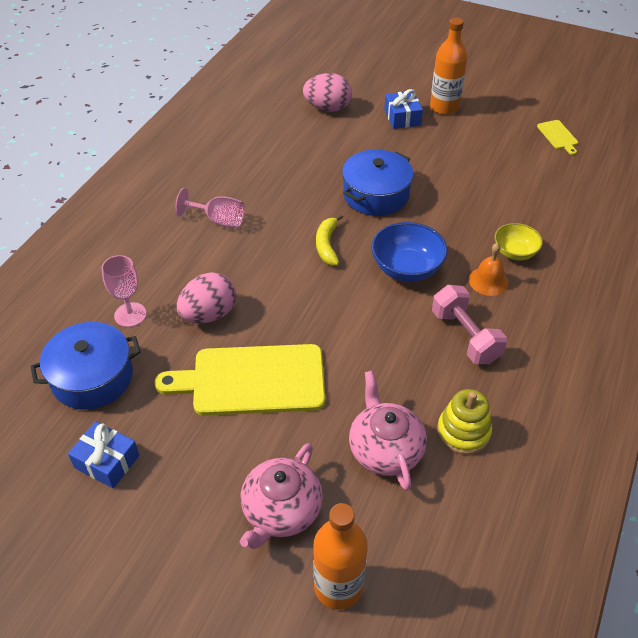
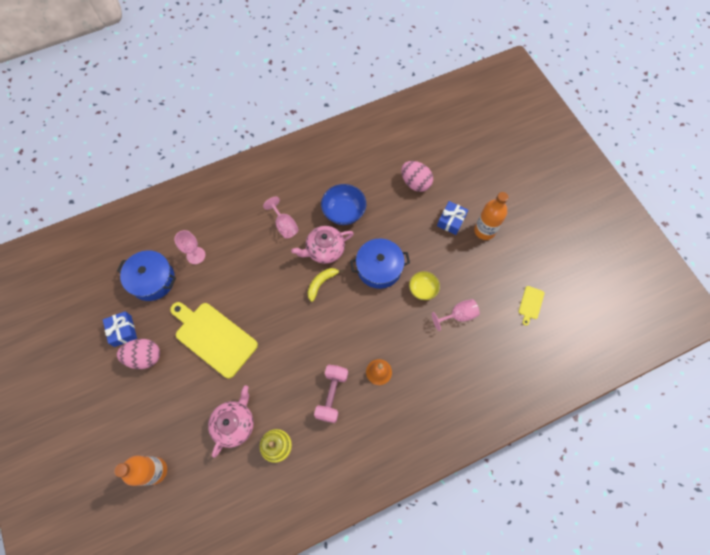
camera: 40 degrees right, 20 degrees up
(209, 314) = (228, 283): pink egg -> pink egg (145, 357)
(281, 510) = (166, 415): pink teapot -> pink teapot (324, 250)
(406, 268) = (346, 330): blue bowl -> blue bowl (344, 212)
(505, 184) = (458, 315): none -> pink goblet
(515, 252) = (412, 365): yellow bowl -> yellow bowl (423, 289)

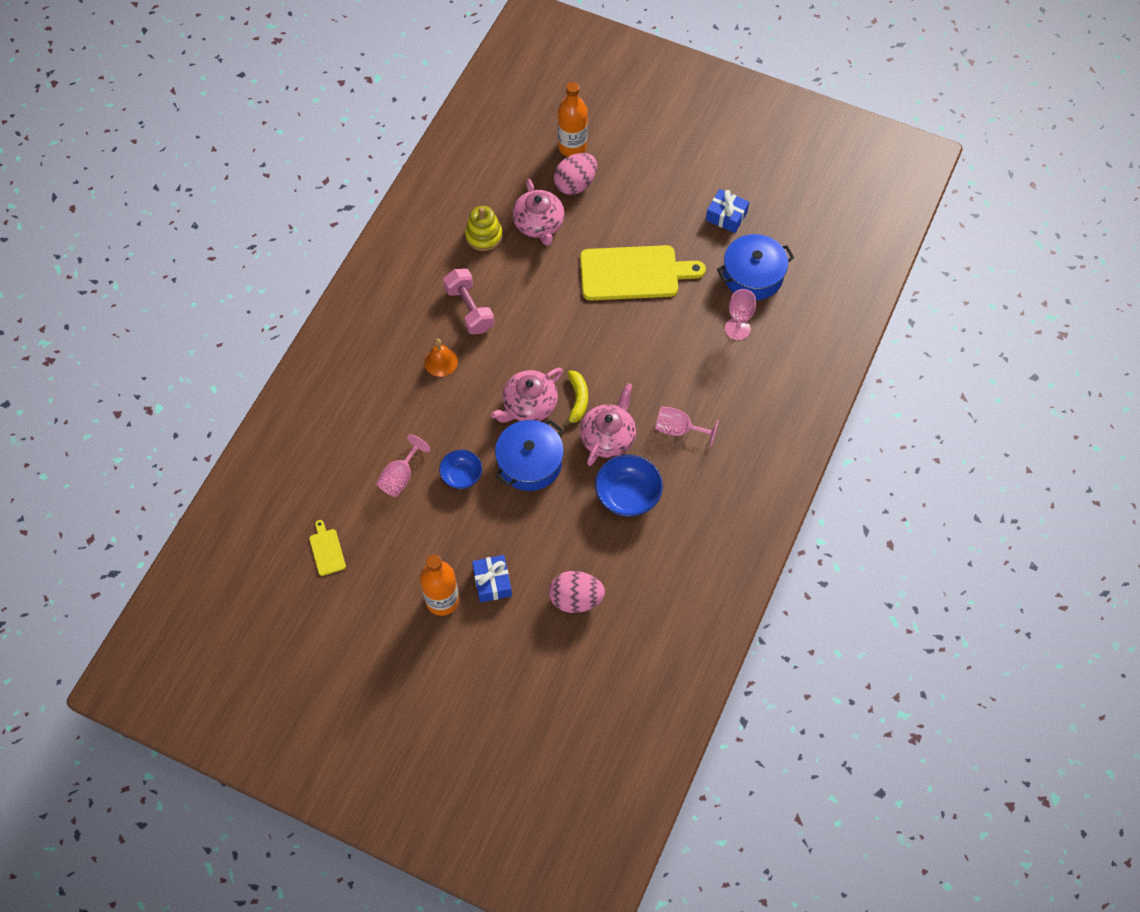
camera: 140 degrees right, 5 degrees down
(145, 357) = (680, 212): pink egg -> pink egg (575, 184)
(350, 302) = (529, 405): none -> pink teapot
(423, 289) = (461, 476): yellow bowl -> blue bowl

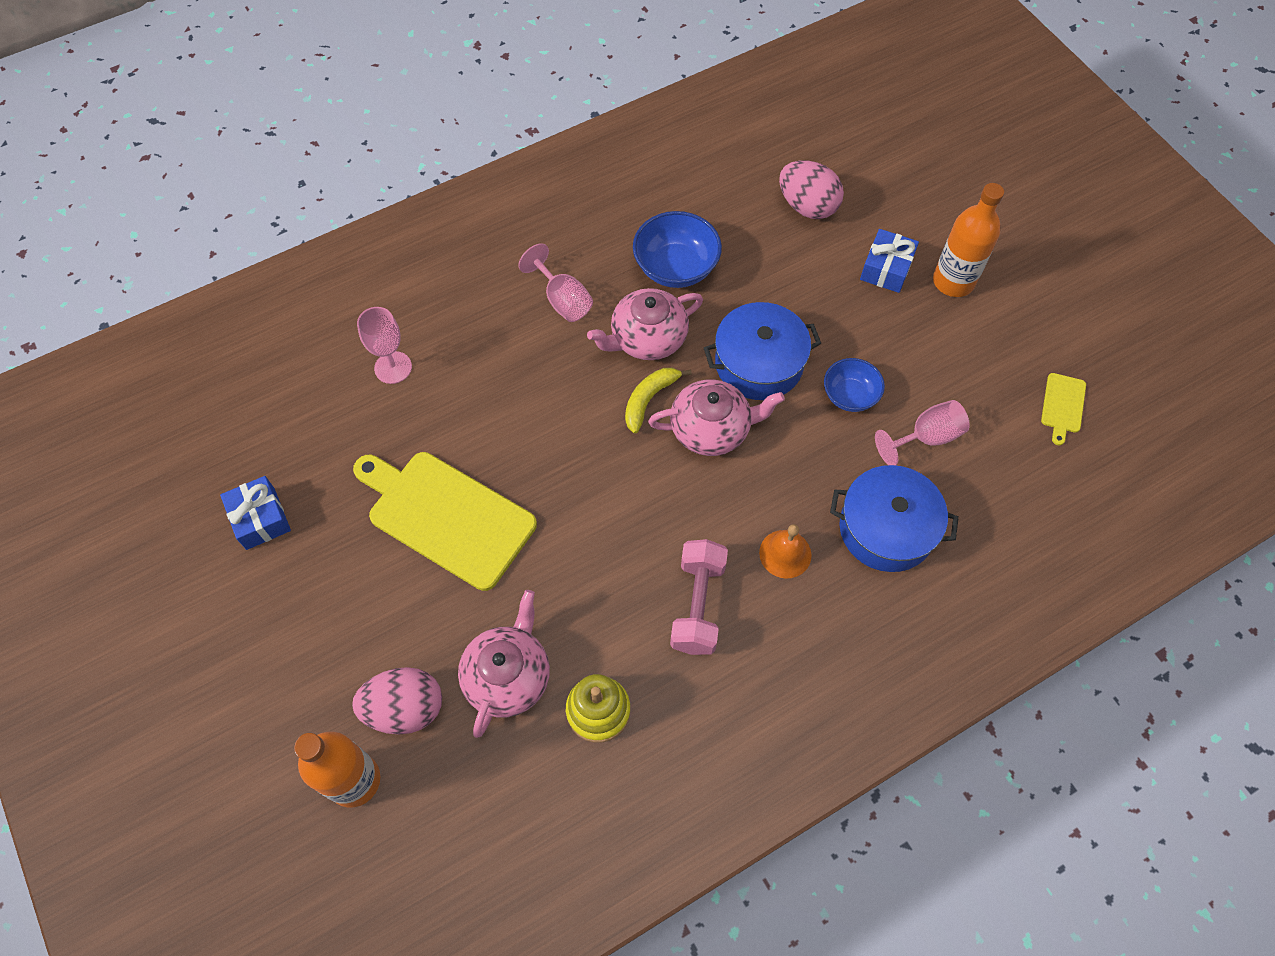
camera: 145 degrees left, 0 degrees up
(753, 275) = (310, 419): blue pot -> blue pot (886, 528)

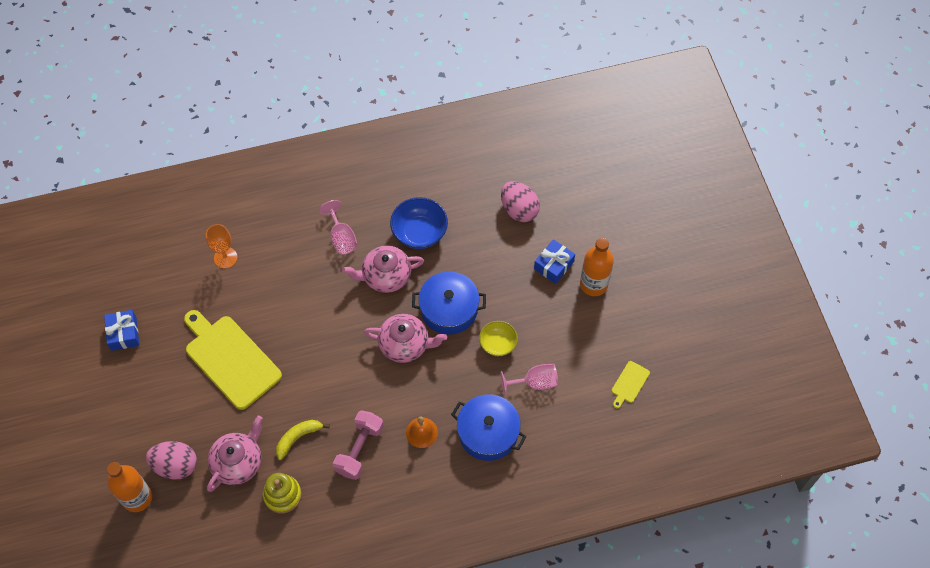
camera: 15 degrees right, 0 degrees up
(393, 367) = (225, 257): pink goblet -> orange goblet
(649, 399) = (373, 316): yellow banana -> yellow banana (298, 438)
(849, 395) = (498, 344): blue bowl -> yellow bowl

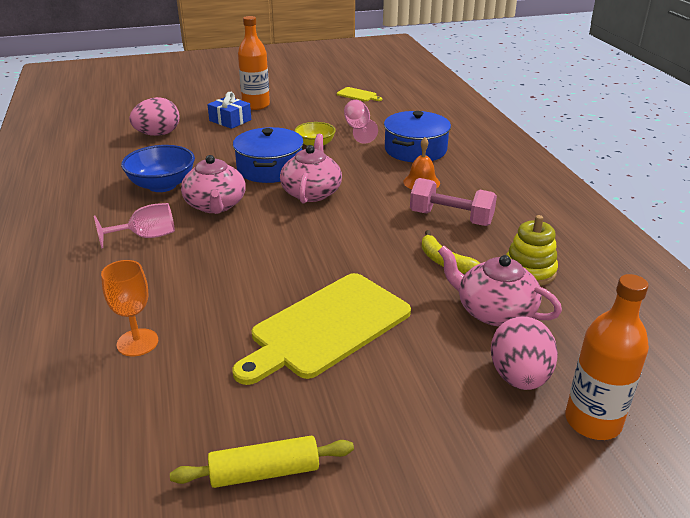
camera: 90 degrees left, 30 degrees down
(124, 333) = (264, 472): blue gift -> yellow rolling pin

